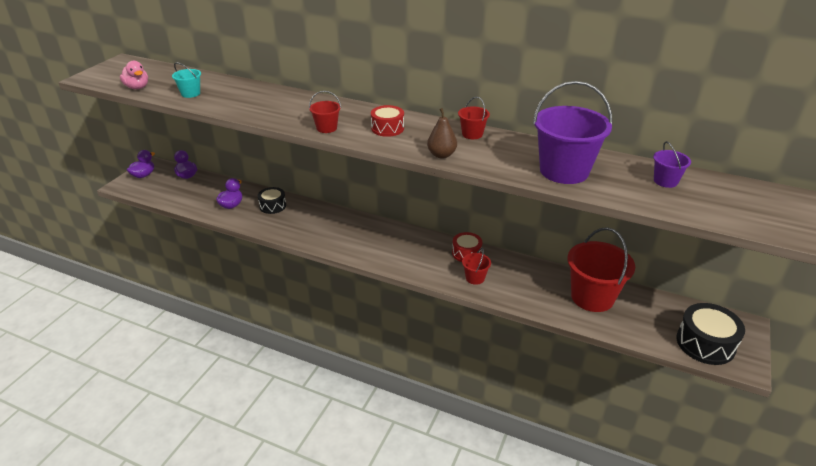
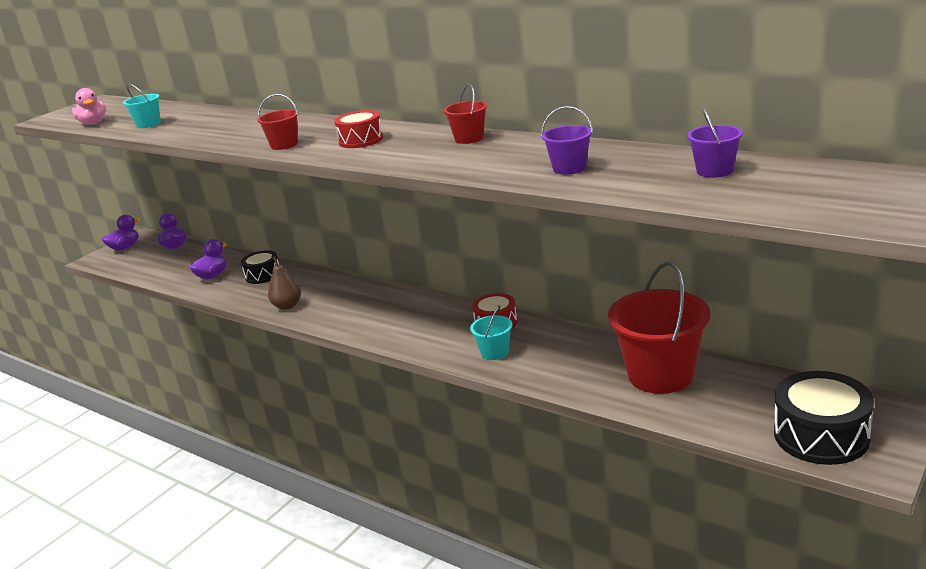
camera: 15 degrees right, 10 degrees down
(441, 155) = (411, 162): brown pear -> brown pear (287, 306)
(475, 278) = (494, 352): red bucket -> turquoise bucket
(564, 171) = (569, 168): purple bucket -> purple bucket, size x0.47

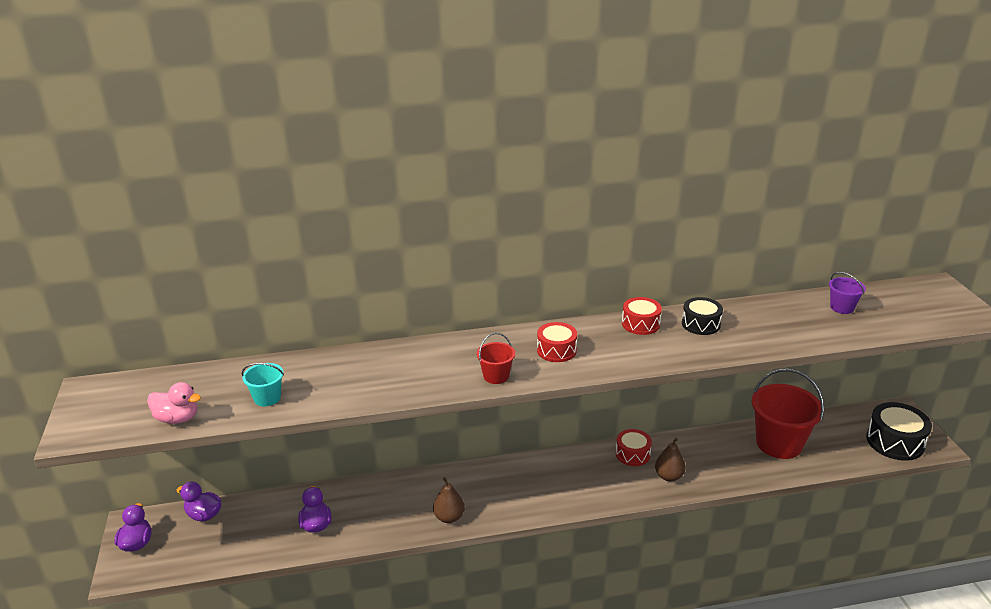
camera: 50 degrees left, 5 degrees up
(263, 275) = (369, 501): black drum -> black drum (700, 324)
(469, 138) = (640, 324): red bucket -> red drum
(494, 352) = (669, 476): turquoise bucket -> brown pear
(569, 168) = (763, 330): purple bucket -> none

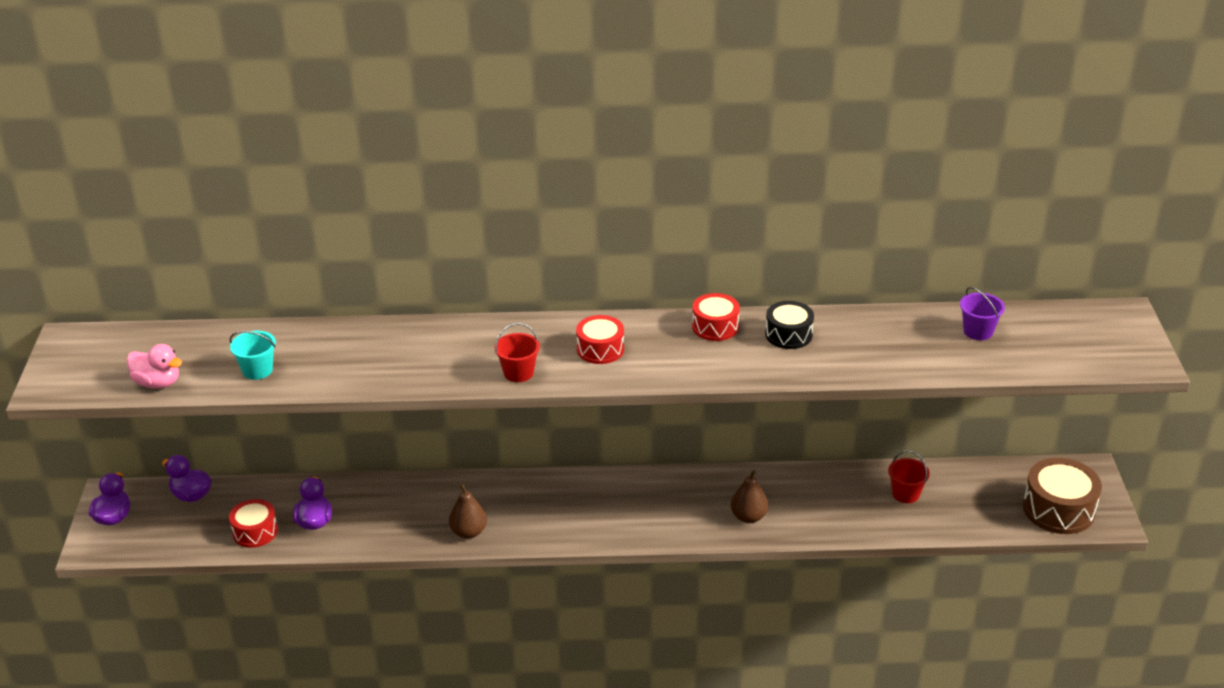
camera: 10 degrees right, 5 degrees up
(632, 454) = (714, 485): red drum -> red drum (255, 532)
(779, 443) = (905, 494): red bucket -> red bucket, size x0.47
(895, 442) = (1058, 509): black drum -> brown drum

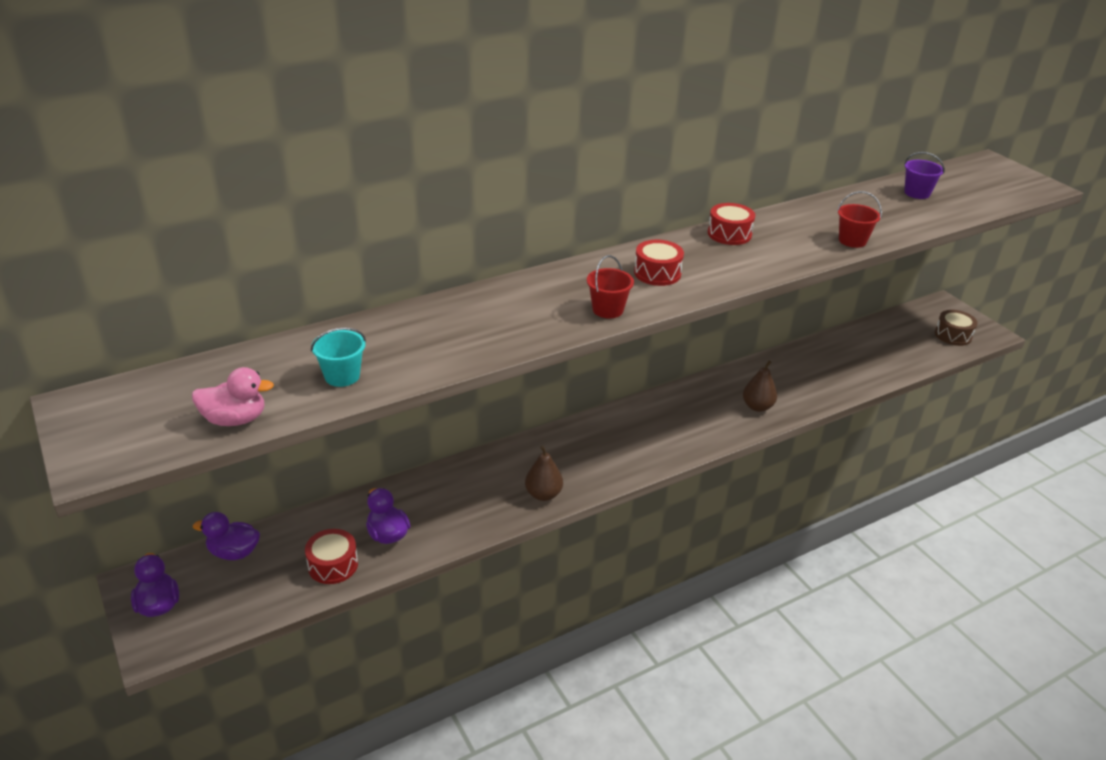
camera: 30 degrees left, 0 degrees up
(788, 334) = (791, 226): black drum -> none
(905, 494) = (848, 355): red bucket -> red bucket (852, 241)
(1058, 509) = (953, 335): brown drum -> brown drum, size x0.63

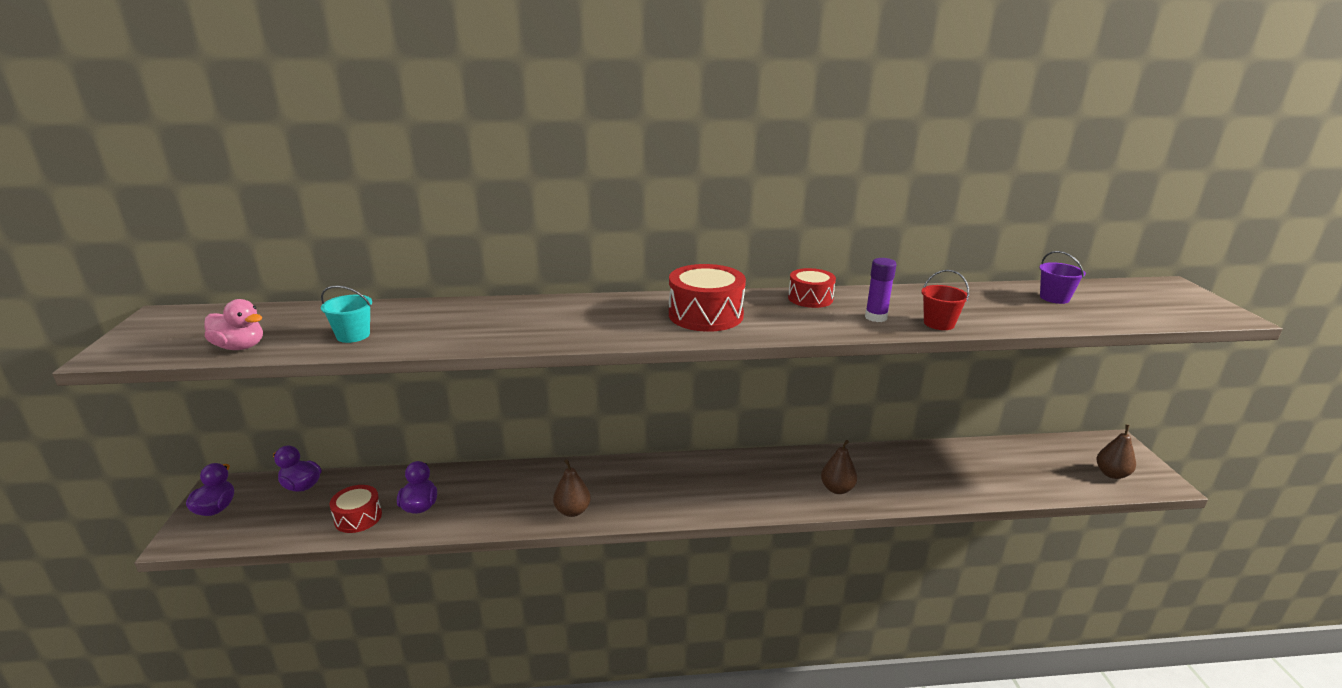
camera: 25 degrees right, 10 degrees down
(608, 309) = (627, 333): red bucket -> none
(657, 273) = (705, 315): red drum -> red drum, size x1.60
(799, 244) = (876, 317): none -> purple glue stick
(953, 335) = (1111, 474): brown drum -> brown pear

